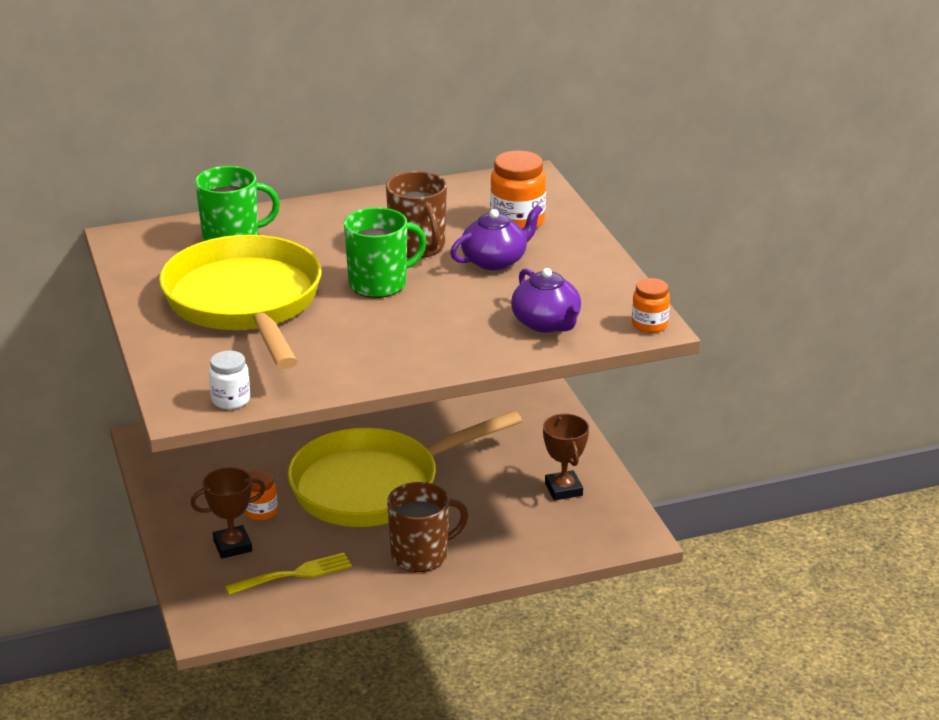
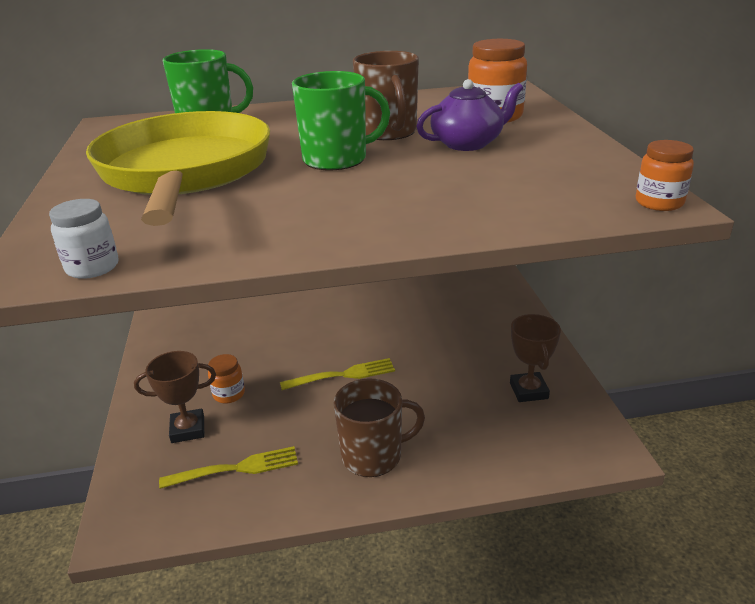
camera: 10 degrees right, 0 degrees up
(374, 486) = (343, 375): yellow pan -> yellow fork
(546, 323) = (524, 198): purple teapot -> none

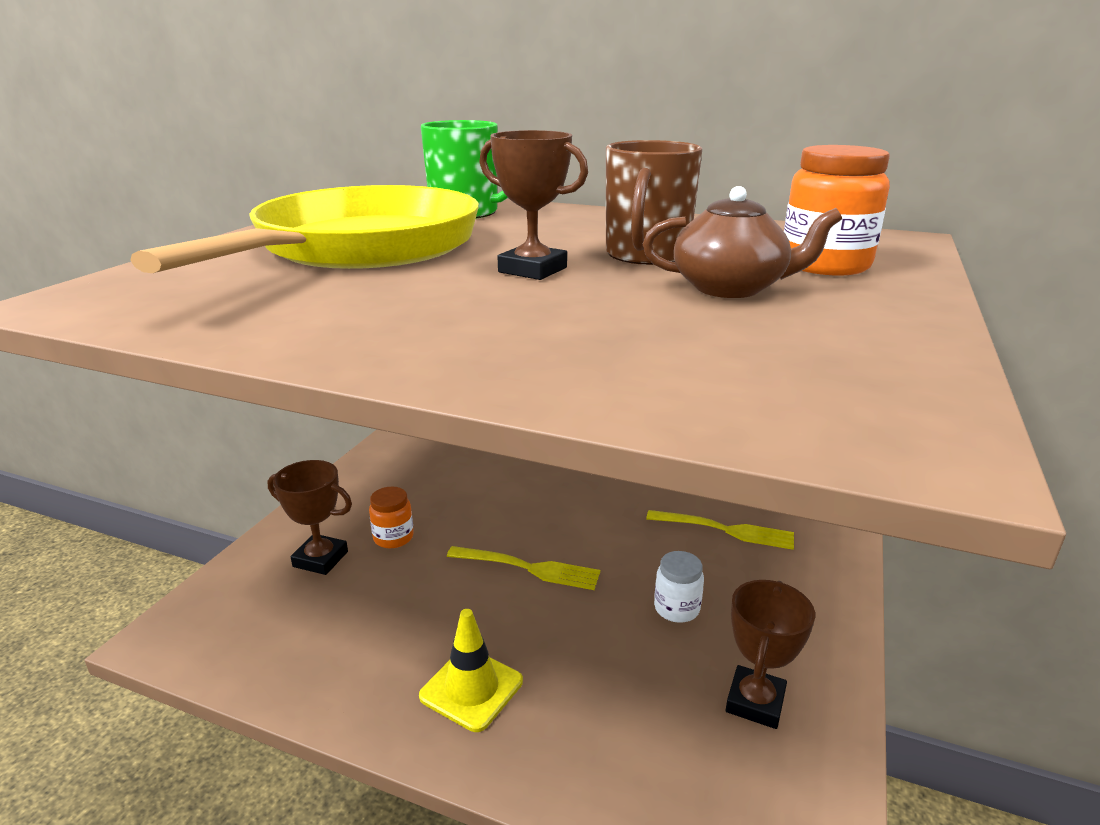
camera: 30 degrees right, 5 degrees down
(92, 267) = (110, 312): white jar -> white jar (676, 608)
(236, 468) = (320, 627): yellow fork -> yellow fork (725, 530)
(336, 159) = (532, 270): green mug -> brown trophy
(373, 455) = (471, 689): brown mug -> yellow traffic cone
(468, 143) = (730, 288): purple teapot -> brown teapot
(659, 203) = (931, 449): orange jar -> none

